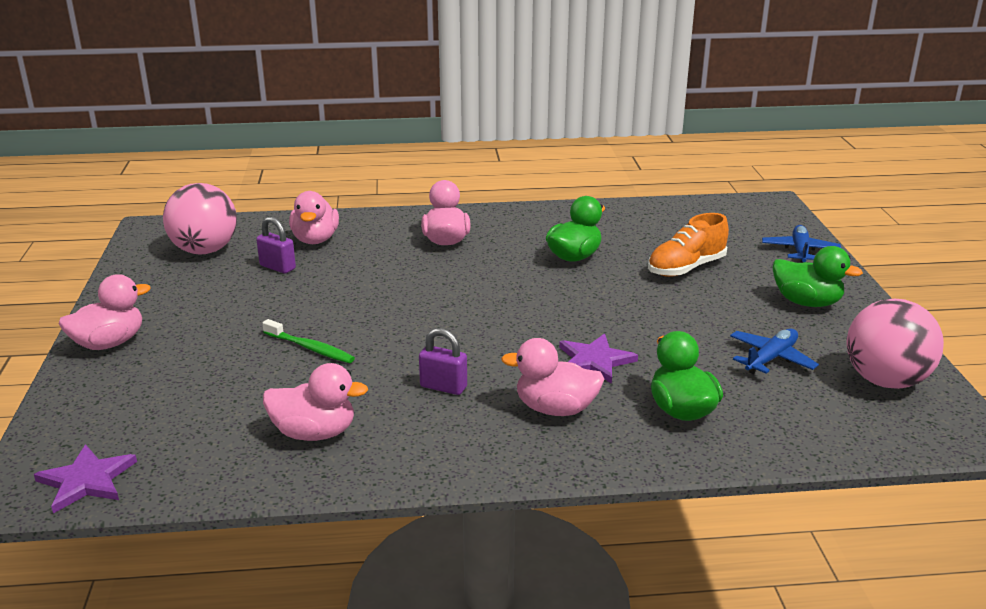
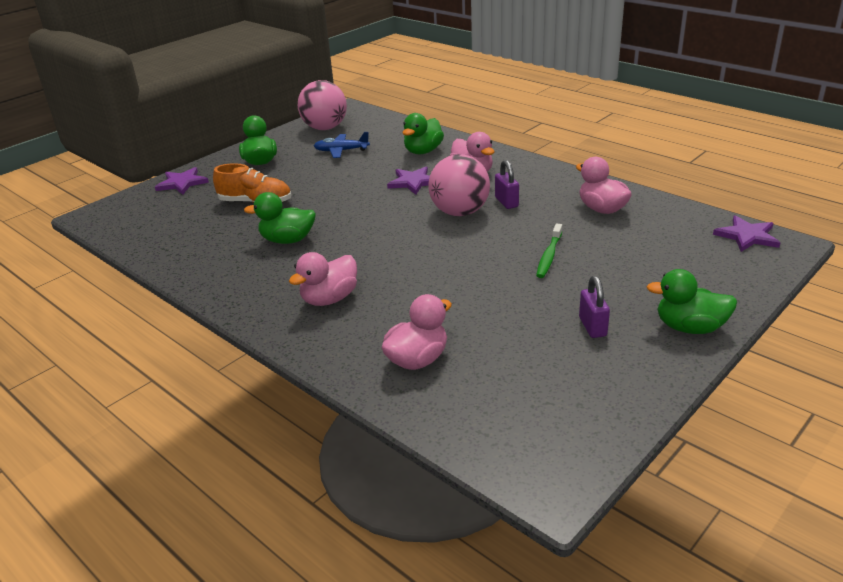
camera: 130 degrees left, 5 degrees up
(109, 343) = (689, 327): pink duck -> green duck
(205, 250) = (527, 404): pink ball -> pink ball (459, 212)
(277, 267) = (488, 342): purple padlock -> purple padlock (592, 327)
(310, 348) = (549, 256): green toothbrush -> green toothbrush turned 150 degrees counterclockwise
(800, 251) = (182, 183): blue plane -> purple star

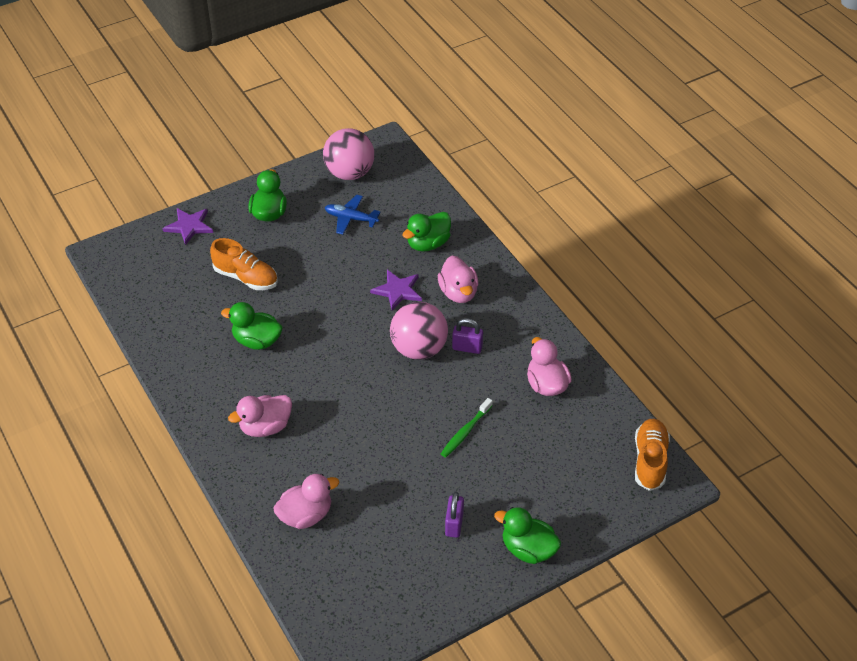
camera: 15 degrees right, 15 degrees up
(506, 202) = (467, 348): purple padlock -> purple padlock turned 75 degrees counterclockwise
(747, 236) = (650, 461): purple star -> orange shoe

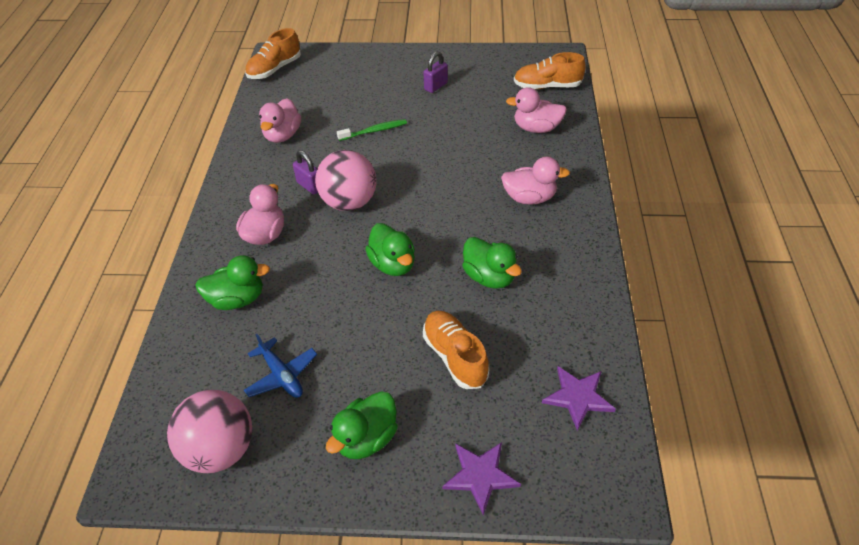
camera: 145 degrees left, 0 degrees up
(329, 588) = (547, 86): none -> orange shoe
(397, 290) = (315, 263): purple star -> purple star (578, 397)
(528, 549) = (402, 59): green duck -> green duck (393, 264)

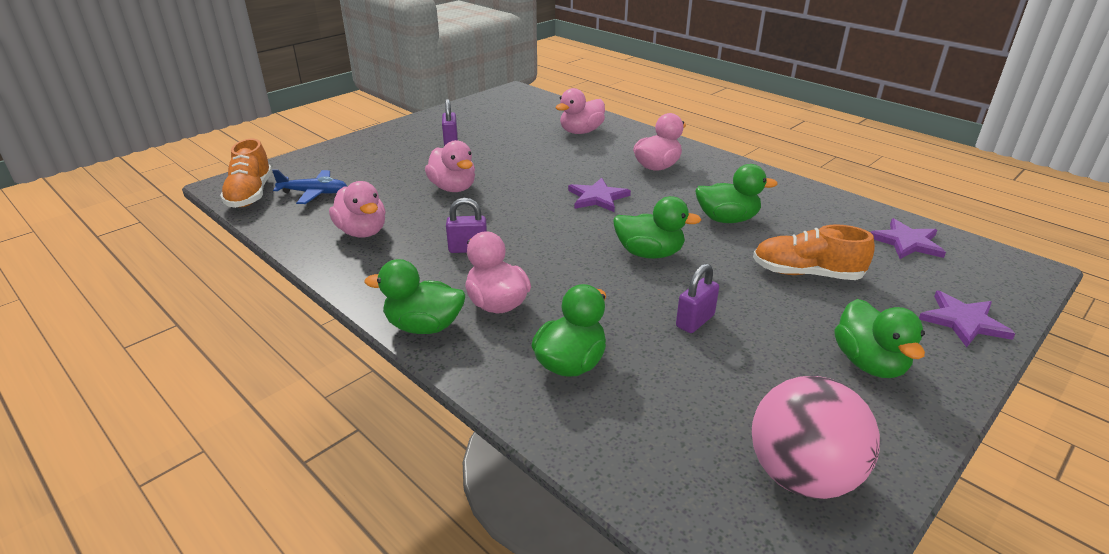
camera: 50 degrees left, 15 degrees down
(217, 222) = (424, 326): none -> green duck
(282, 375) = (727, 380): blue plane -> blue plane (314, 193)
(332, 329) = (695, 321): none -> purple padlock
(349, 202) = (529, 239): pink ball -> none
(374, 131) = (453, 188): green toothbrush -> pink duck
(441, 197) = (597, 197): none -> purple star
(547, 86) = (540, 109): orange shoe -> none

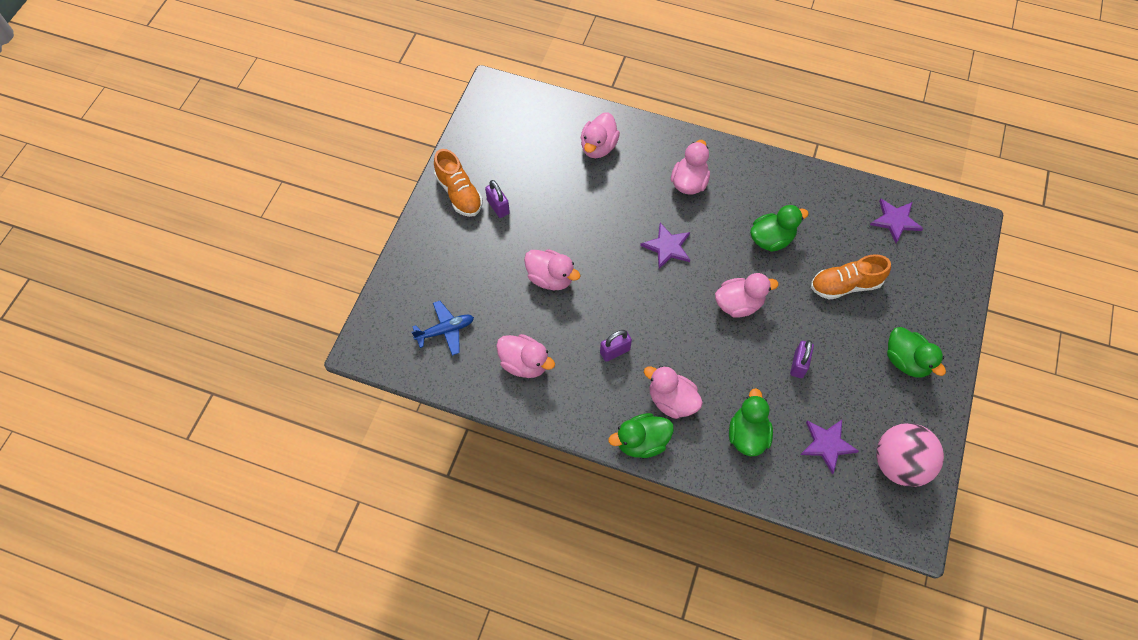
camera: 25 degrees left, 30 degrees up
(250, 194) = (395, 353): orange shoe -> orange shoe (459, 193)
(649, 253) = (738, 304): green duck -> pink duck
(963, 321) = (946, 297): purple star -> purple star (827, 444)

